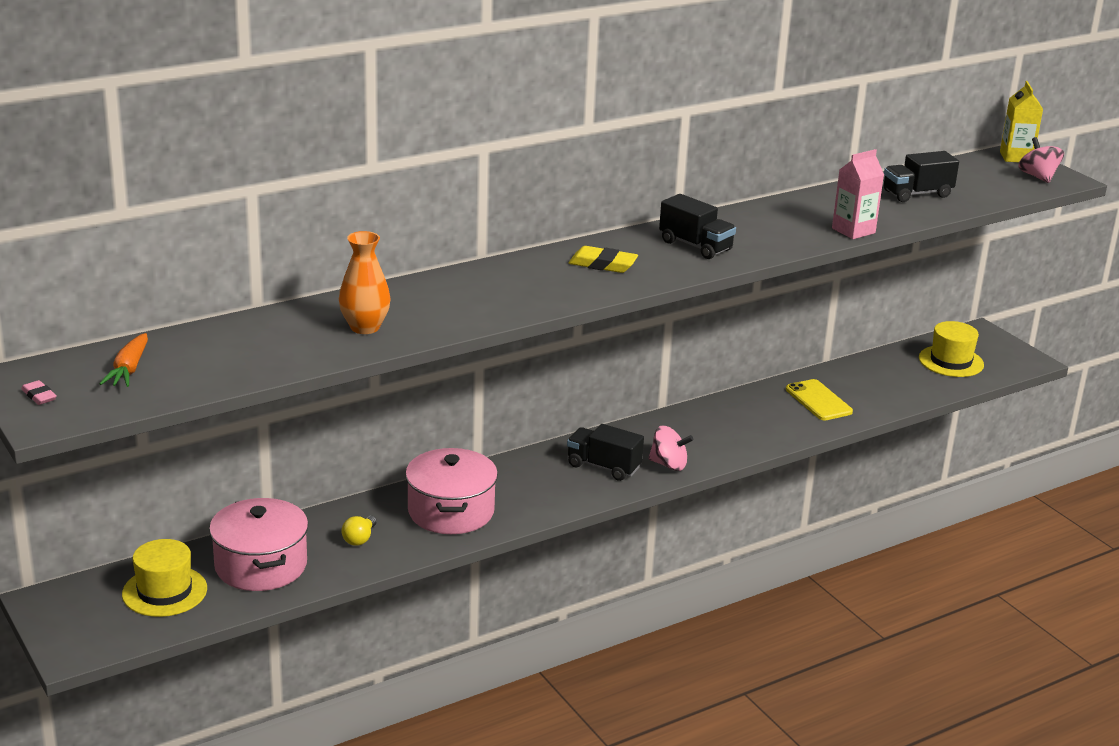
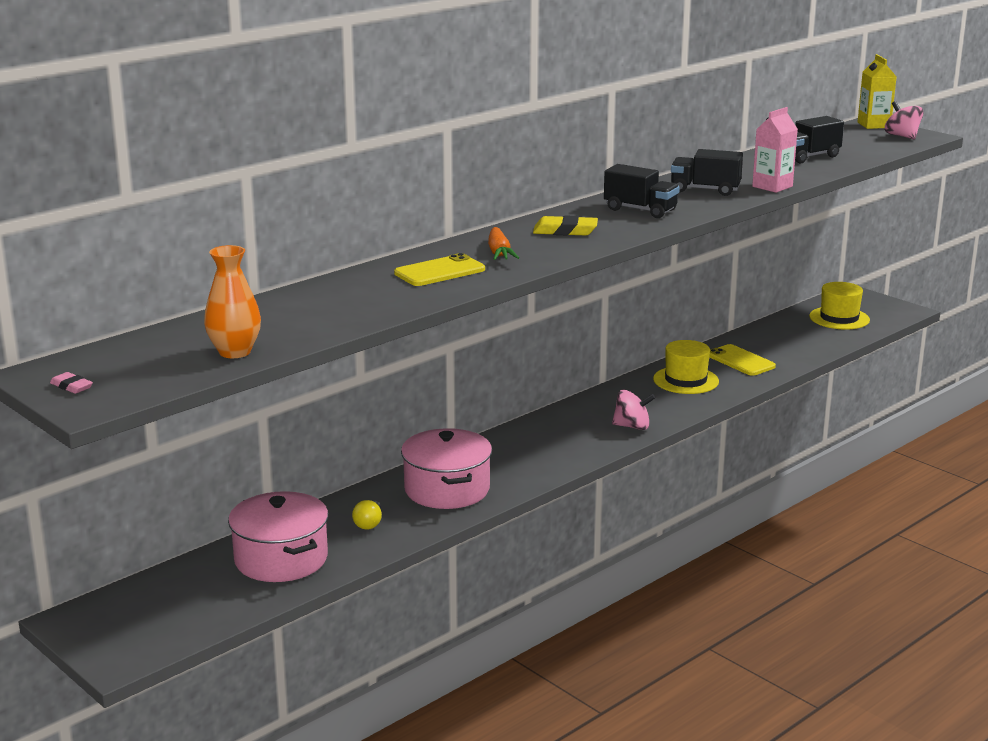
camera: 10 degrees left, 5 degrees down
(129, 370) = (153, 356): orange carrot -> orange carrot (499, 253)
(164, 591) = (193, 594): yellow hat -> yellow hat (685, 380)
(365, 327) = (370, 299): orange vase -> orange vase (235, 352)
(450, 301) = (440, 271): none -> yellow phone
(603, 467) = (573, 435): black truck -> black truck (705, 190)

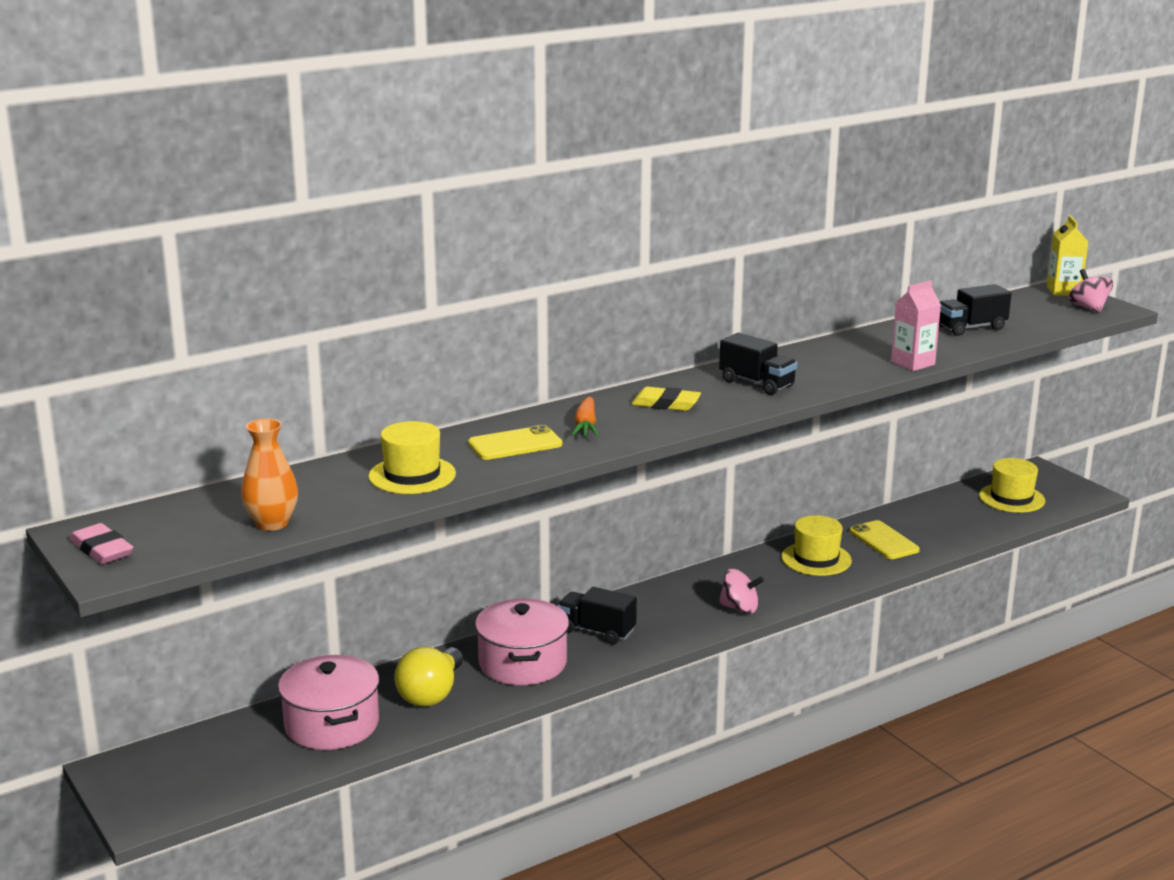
camera: 10 degrees right, 0 degrees up
(71, 386) = (102, 549): pink eraser -> pink eraser, size x1.72
(353, 303) = (412, 475): none -> yellow hat
(369, 524) = (431, 694): yellow light bulb -> yellow light bulb, size x1.96
(705, 190) = (838, 363): black truck -> black truck (596, 631)

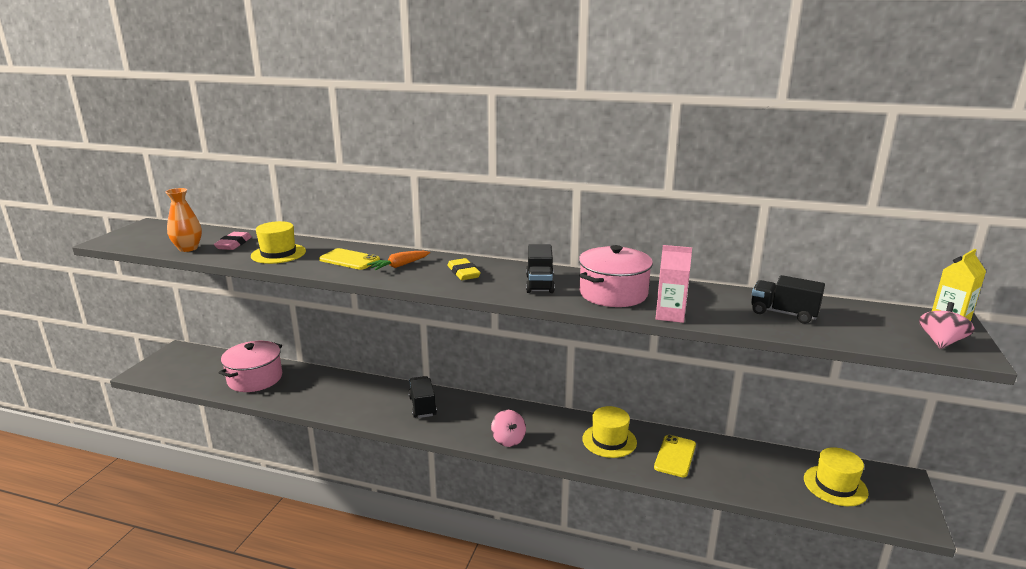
camera: 50 degrees right, 0 degrees up
(102, 549) = (132, 233): pink eraser -> pink eraser (234, 244)
(431, 694) = (307, 390): yellow light bulb -> none
(522, 663) = (364, 400): pink pot -> pink pot (613, 293)

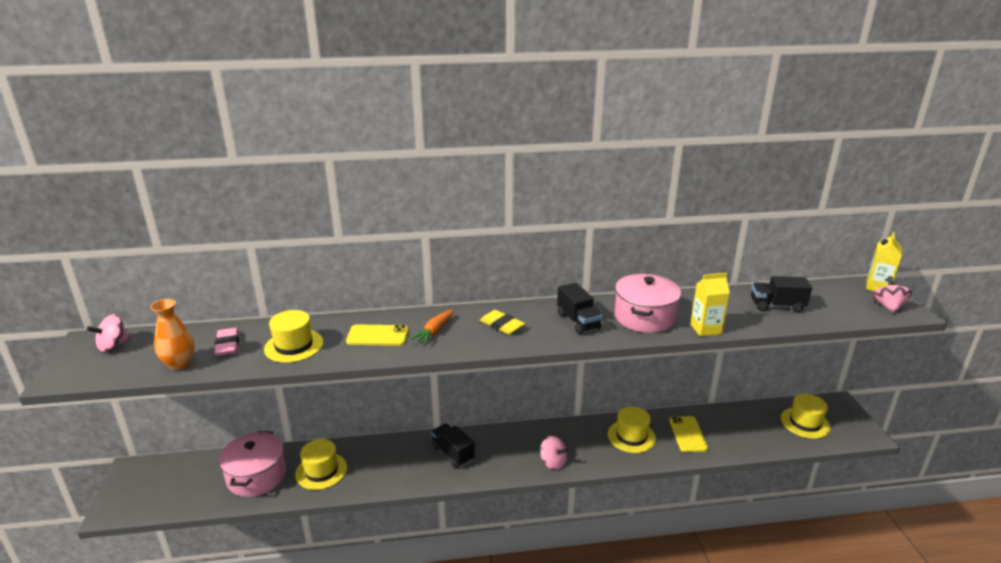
camera: 25 degrees left, 5 degrees up
(161, 230) = (113, 345): none -> pink spinning top
(305, 389) = (321, 471): none -> yellow hat
(670, 315) = (705, 329): pink carton -> yellow carton

